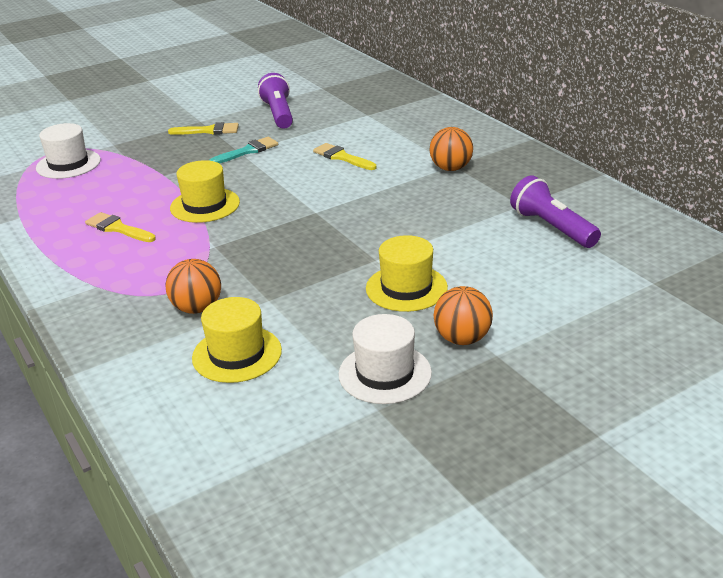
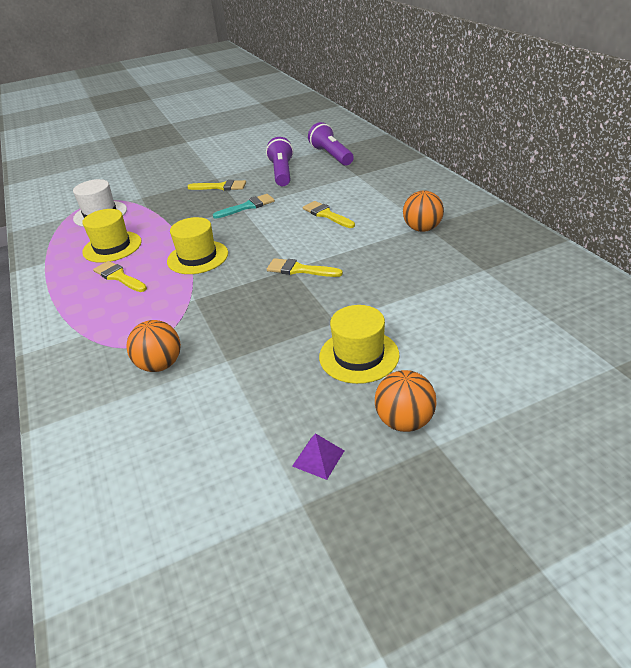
camera: 10 degrees right, 5 degrees up
(237, 354) = (181, 421): yellow hat -> yellow hat (112, 247)
(325, 213) = (299, 270): none -> yellow brush
(385, 373) = (318, 458): white hat -> purple pyramid
(552, 227) = (512, 296): purple flashlight -> purple flashlight (331, 155)

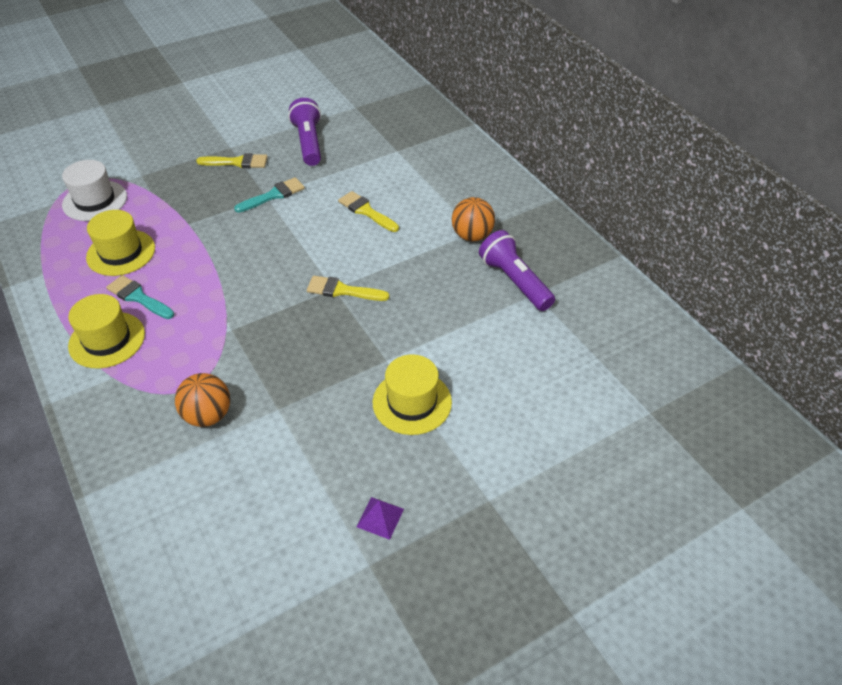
camera: 10 degrees left, 10 degrees up
(119, 277) = (138, 297): yellow brush -> turquoise brush
(197, 257) = (226, 270): yellow hat -> yellow hat (107, 340)
(331, 155) = (365, 117): purple flashlight -> purple flashlight (514, 281)
(404, 421) = (458, 476): orange ball -> none

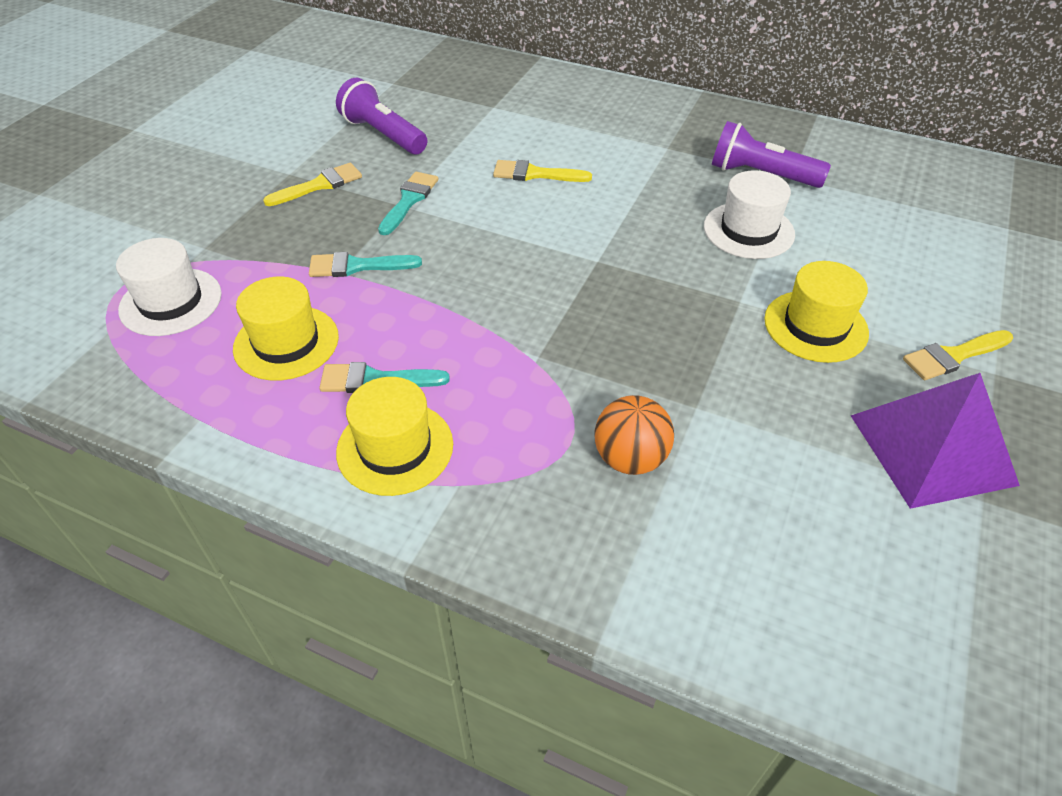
camera: 35 degrees left, 0 degrees up
(201, 224) = (357, 266): none -> turquoise brush
(342, 290) = (609, 258): yellow brush -> yellow brush (953, 356)
(380, 518) = (932, 449): purple pyramid -> purple pyramid, size x2.45
(453, 316) = (748, 230): none -> white hat
(472, 236) = (670, 152): orange ball -> none

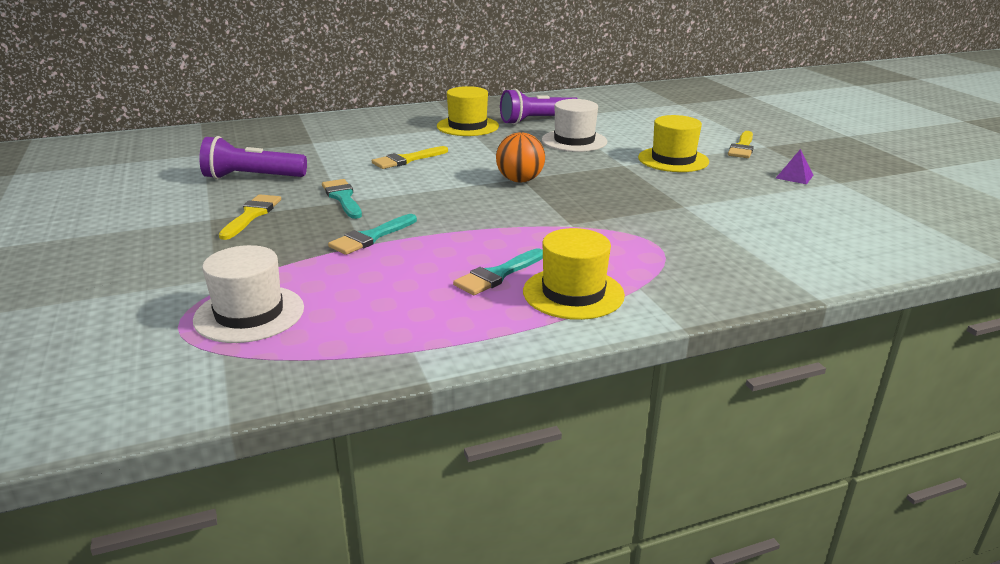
camera: 45 degrees left, 20 degrees down
(286, 342) = (397, 289): yellow hat -> yellow hat (467, 126)
(630, 458) = (695, 236): orange ball -> orange ball (520, 180)
(932, 449) = (794, 176): purple pyramid -> purple pyramid, size x0.41

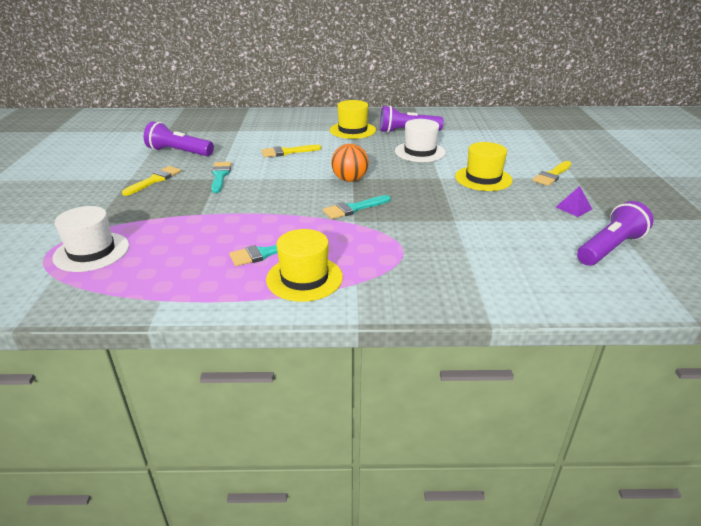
camera: 20 degrees right, 5 degrees up
(371, 237) = (211, 209): turquoise brush -> turquoise brush (354, 208)
(864, 209) = (609, 248): none -> purple flashlight

